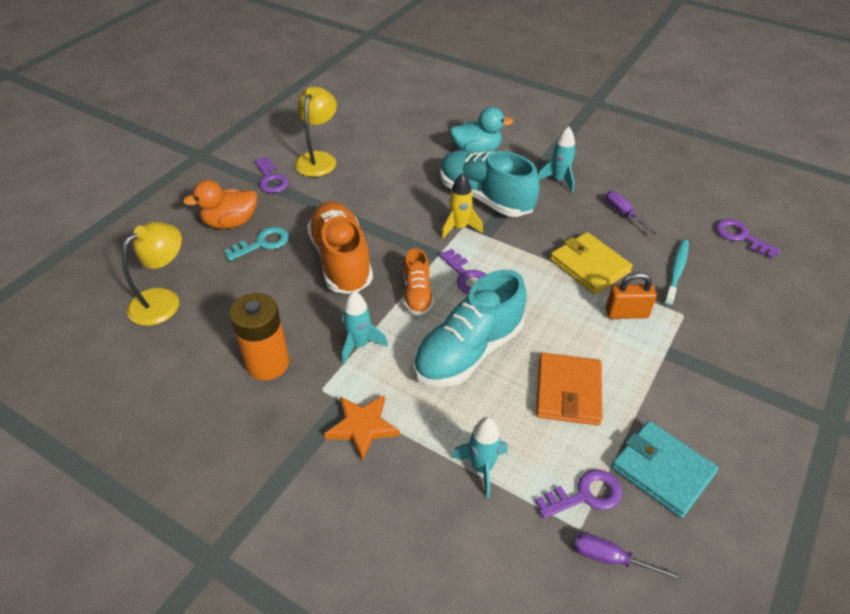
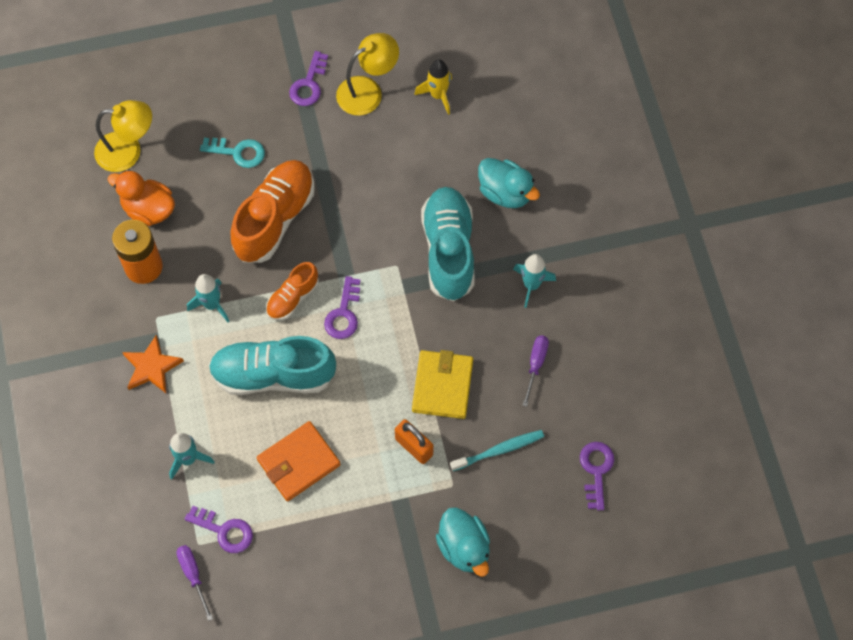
camera: 45 degrees right, 20 degrees up
(230, 223) = (236, 110): orange duck -> orange duck (148, 209)
(459, 227) = (393, 263): yellow rocket -> yellow rocket (438, 95)
(662, 470) = (286, 562): turquoise wallet -> none
(749, 343) = (464, 547): none -> turquoise duck

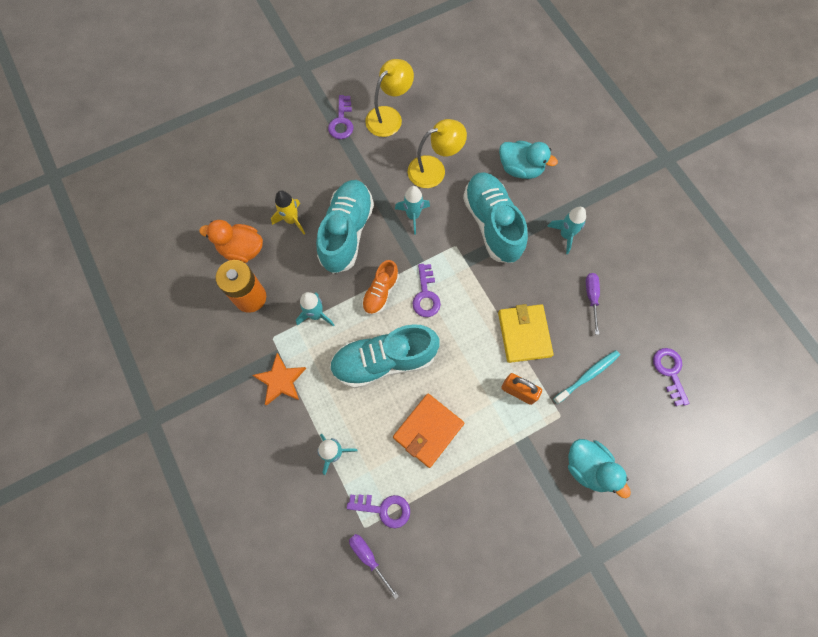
camera: 15 degrees left, 5 degrees up
(128, 151) = (212, 206): yellow lamp -> yellow lamp (434, 169)
(238, 152) = (301, 187): turquoise key -> none
(275, 219) = (347, 232): orange shoe -> turquoise shoe
(358, 218) = (413, 216): none -> turquoise rocket
(438, 95) = (444, 107): yellow rocket -> yellow rocket (292, 220)

